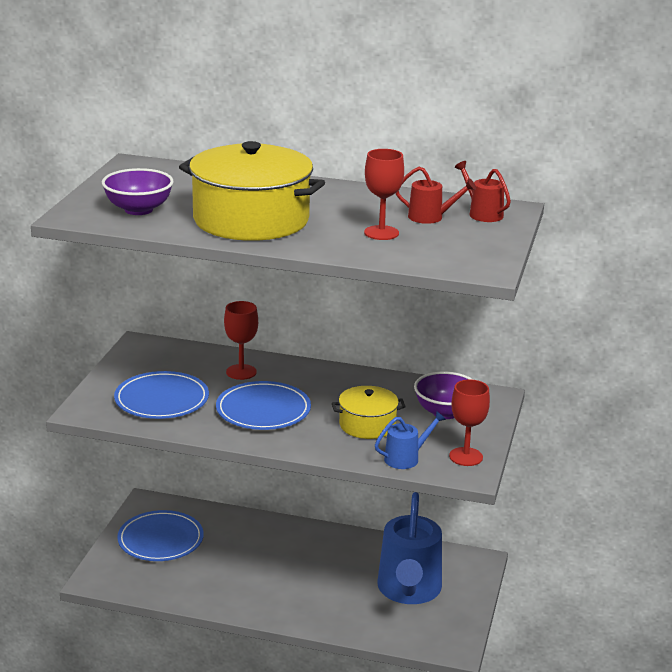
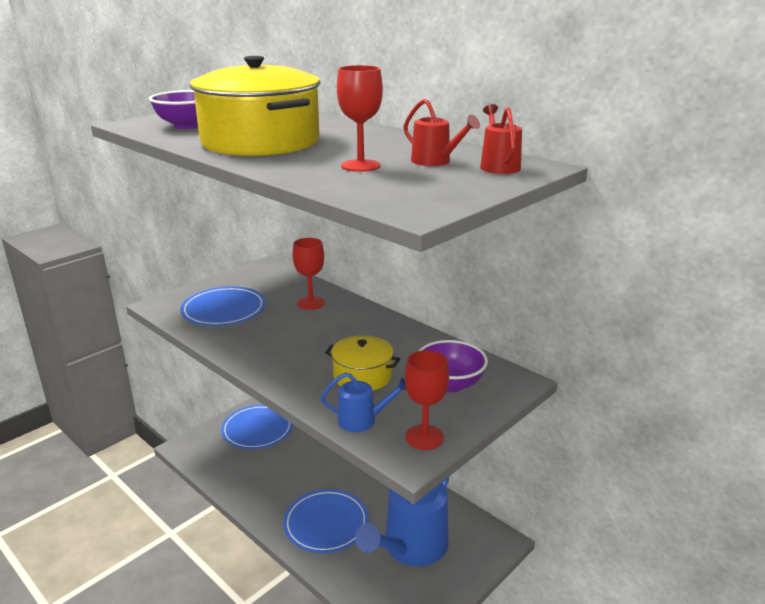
camera: 30 degrees right, 0 degrees up
(263, 410) = (289, 338): blue plate -> blue plate (326, 524)

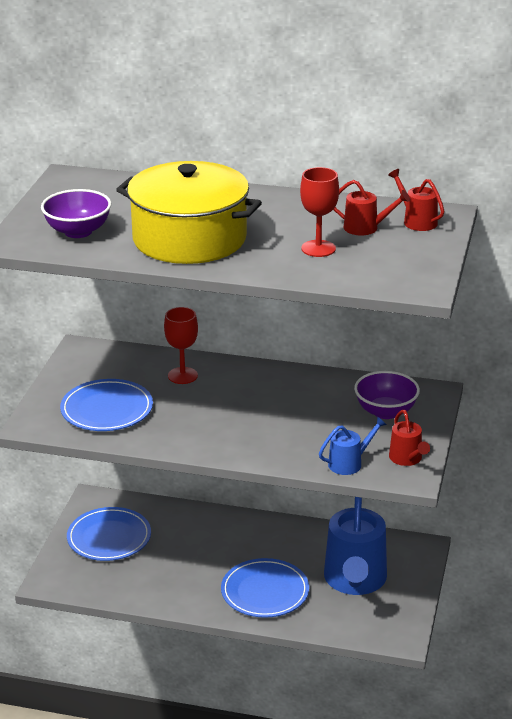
camera: 30 degrees left, 5 degrees up
(362, 376) = (310, 429): yellow pot -> none
(424, 437) = (407, 459): red goblet -> red watering can

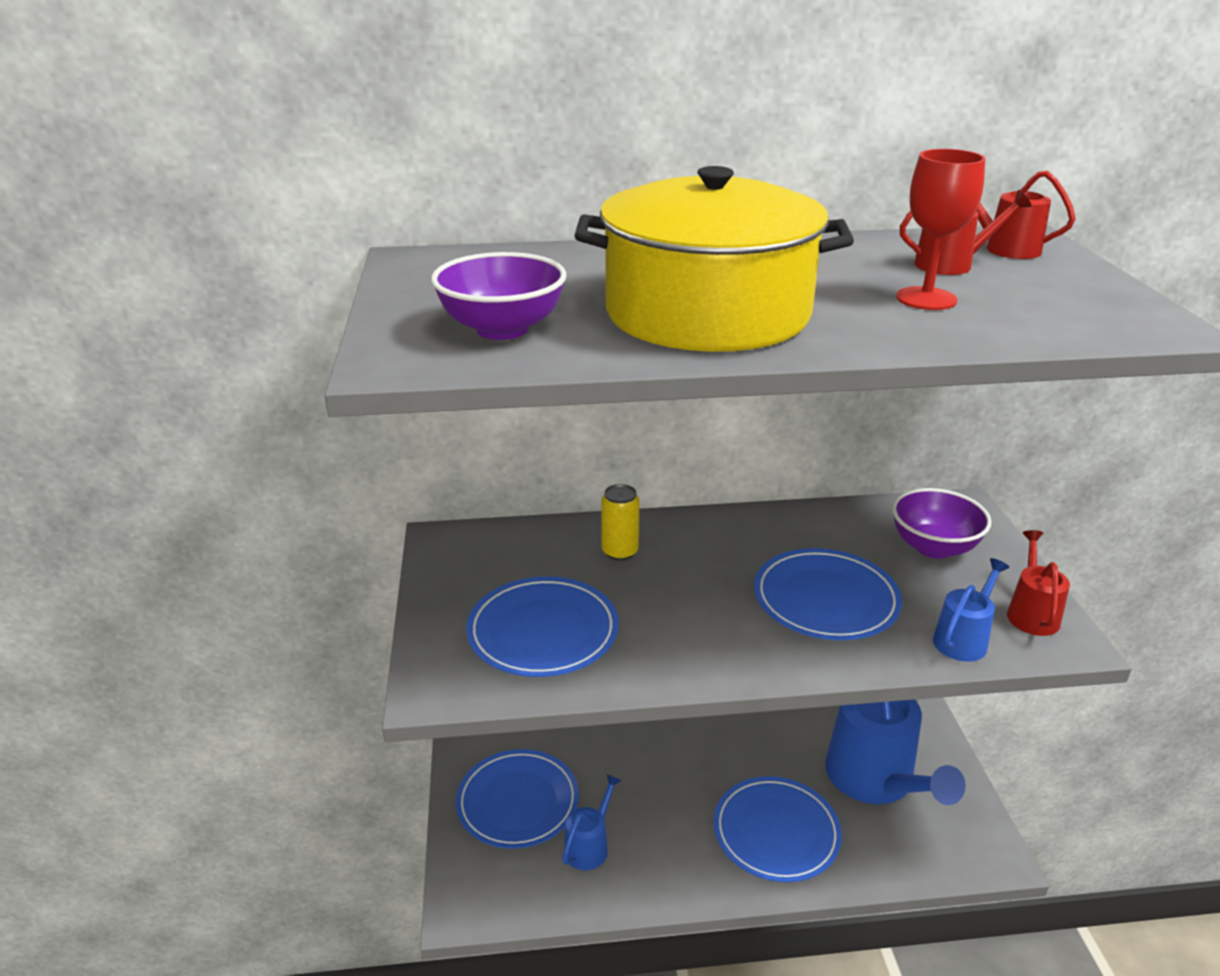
camera: 20 degrees left, 0 degrees up
(141, 570) = (589, 845): none -> blue watering can
(182, 375) = (620, 552): red goblet -> yellow can
(286, 426) = (825, 599): none -> blue plate
(407, 459) = (1031, 613): red watering can -> red watering can turned 135 degrees counterclockwise

